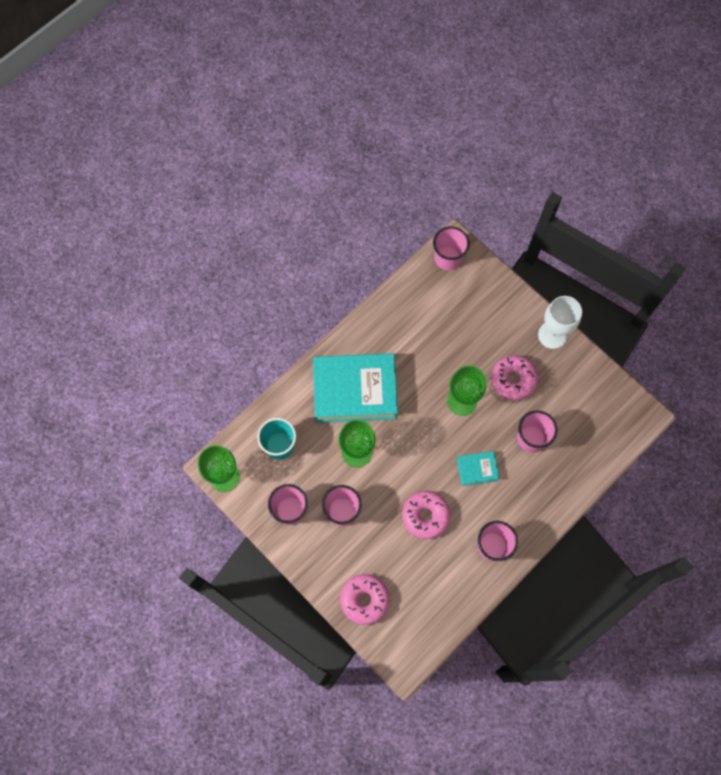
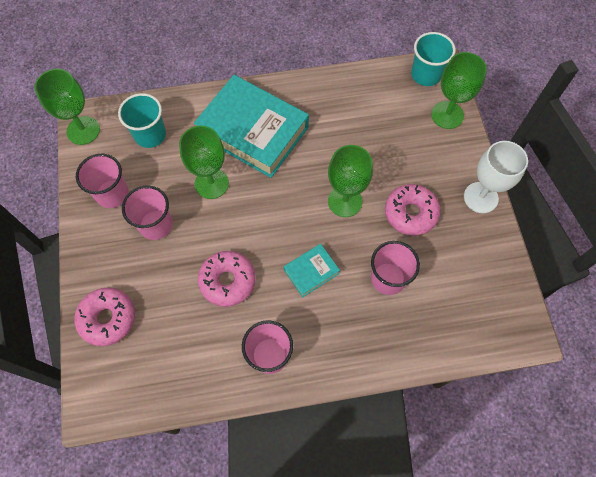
camera: 35 degrees right, 5 degrees down
(448, 258) = (426, 75): pink cup -> turquoise cup
(477, 469) = (311, 272): turquoise book -> turquoise book turned 60 degrees counterclockwise
(486, 283) = (447, 115): none -> green goblet

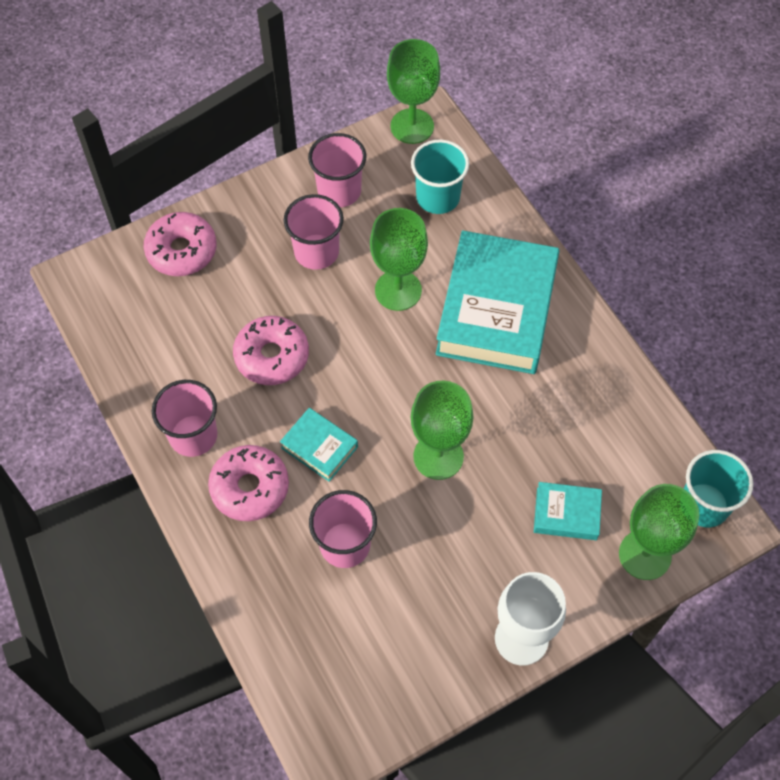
camera: 70 degrees right, 5 degrees down
(408, 145) = (566, 514): none -> turquoise book
(410, 213) = (455, 547): pink donut -> pink donut (250, 488)

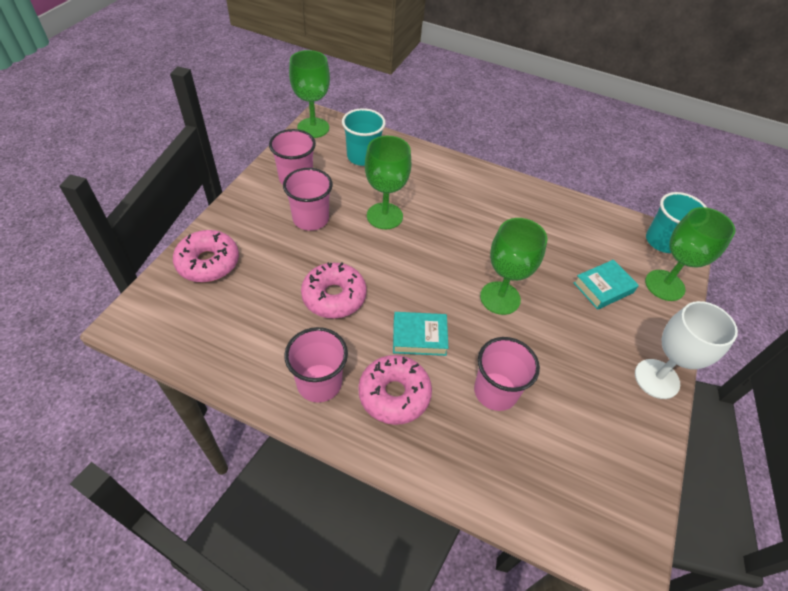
camera: 40 degrees left, 10 degrees down
(496, 310) = (453, 199): turquoise book -> none

